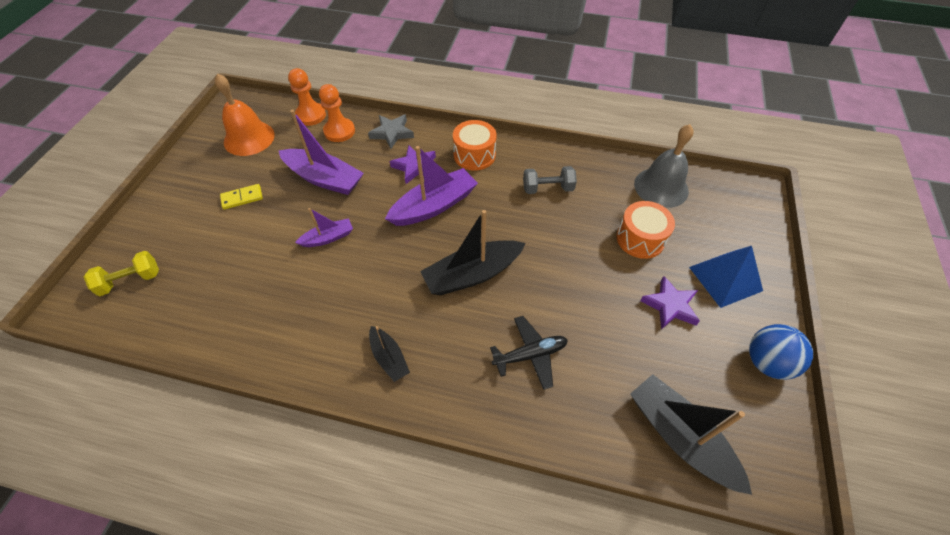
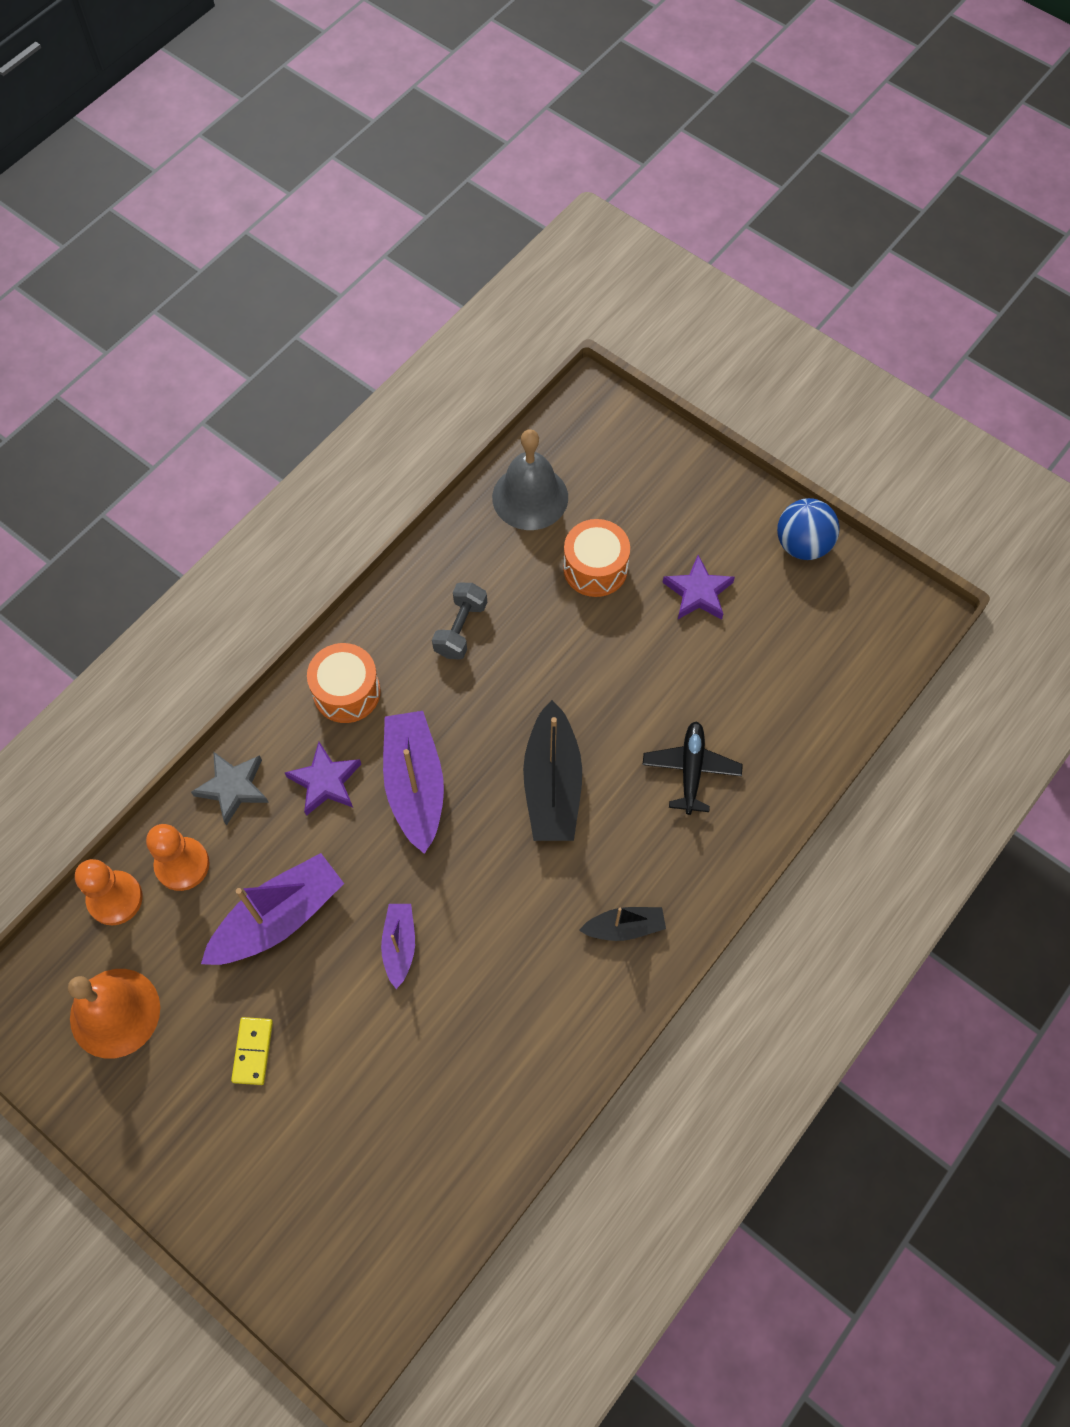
camera: 65 degrees left, 10 degrees up
(131, 281) = (338, 1245): yellow dumbbell -> none
(680, 437) = (841, 674): black boat -> none
(725, 278) = (691, 516): blue pyramid -> none

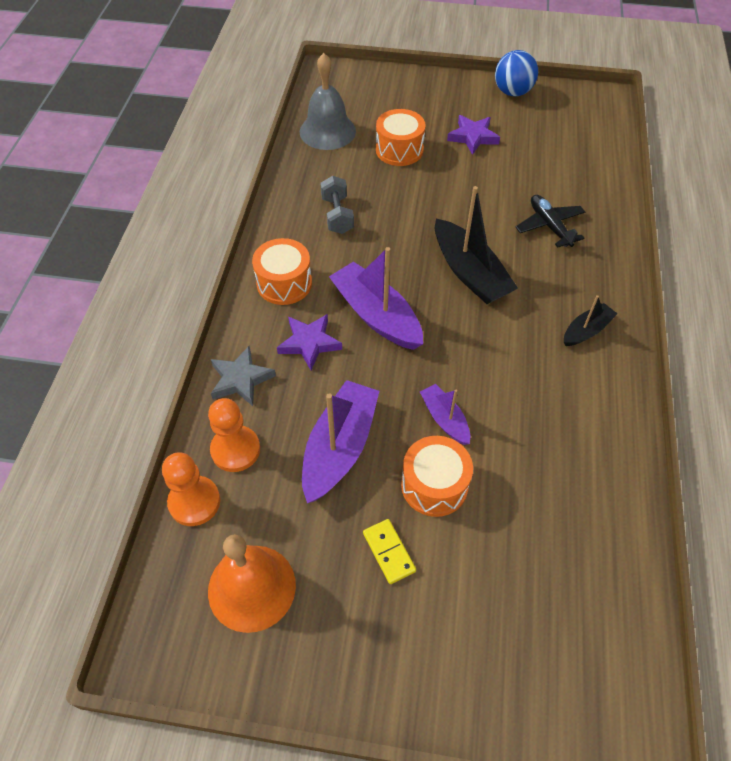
camera: 30 degrees left, 10 degrees down
(339, 1010) = (434, 485): none -> orange drum

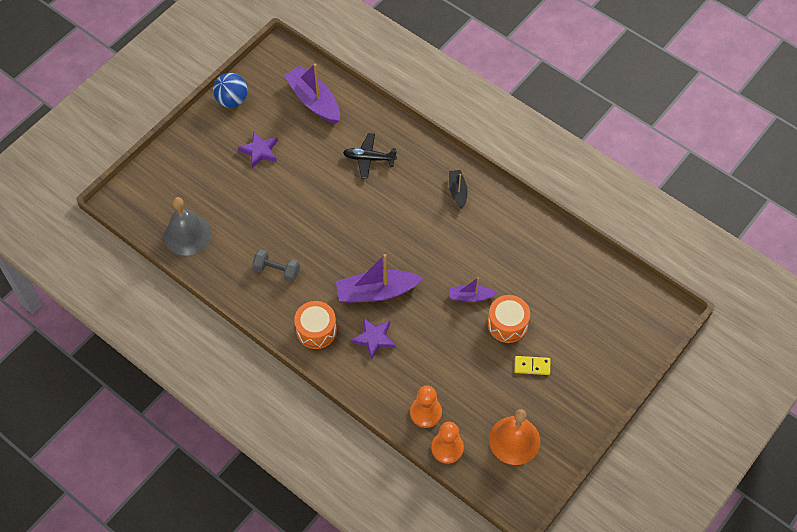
camera: 60 degrees left, 5 degrees up
(240, 379) = (377, 389): grey star -> none
(339, 447) = (457, 358): purple boat -> purple boat (314, 101)
(399, 150) = (240, 201): orange drum -> none
(469, 273) = (377, 224): black boat -> none

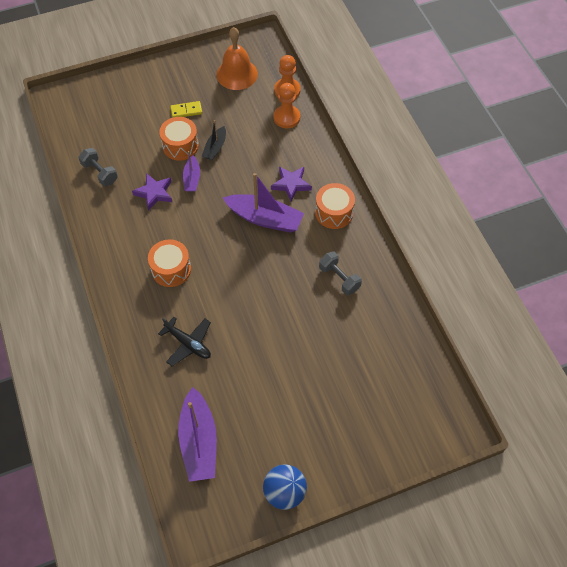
camera: 150 degrees left, 0 degrees up
(187, 235) = (405, 355): grey bell -> none
(259, 151) = (289, 410): purple star -> purple star (154, 193)
(426, 207) = (171, 269): none -> orange drum
(457, 191) = (133, 269): black boat -> black boat (215, 148)
(470, 296) = (192, 178): purple boat -> purple boat turned 60 degrees clockwise
(532, 366) = (186, 111): yellow domino -> yellow domino turned 45 degrees counterclockwise
(558, 258) = (100, 173): none -> grey dumbbell

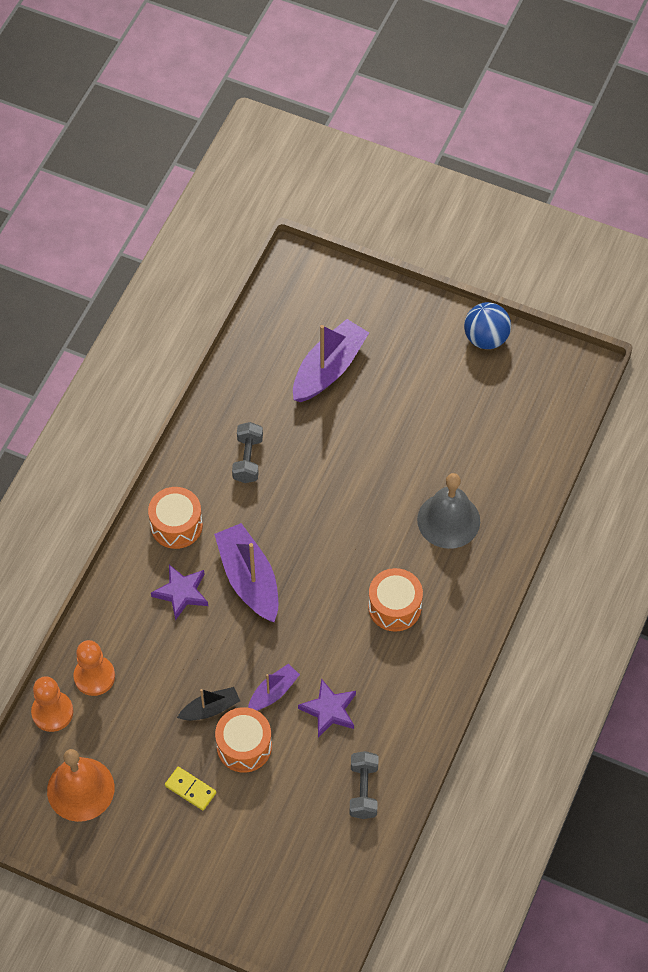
camera: 135 degrees left, 0 degrees up
(188, 344) = (448, 520): black plane -> grey bell
(199, 441) = (518, 431): purple boat -> purple boat (329, 369)

